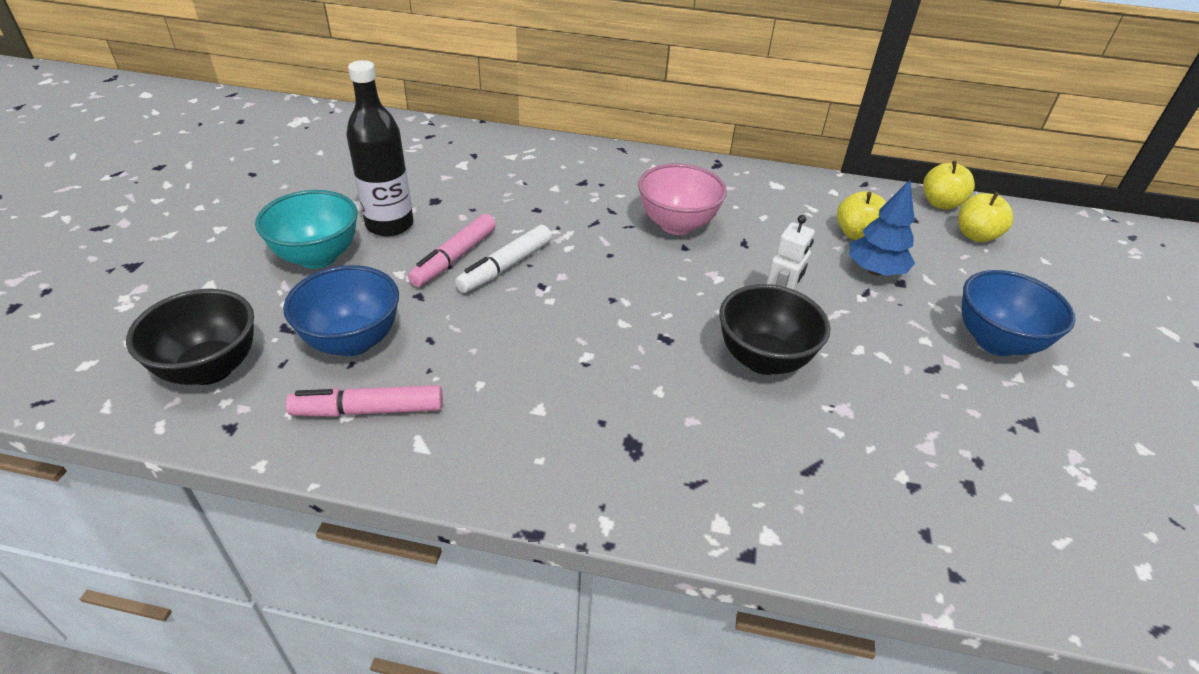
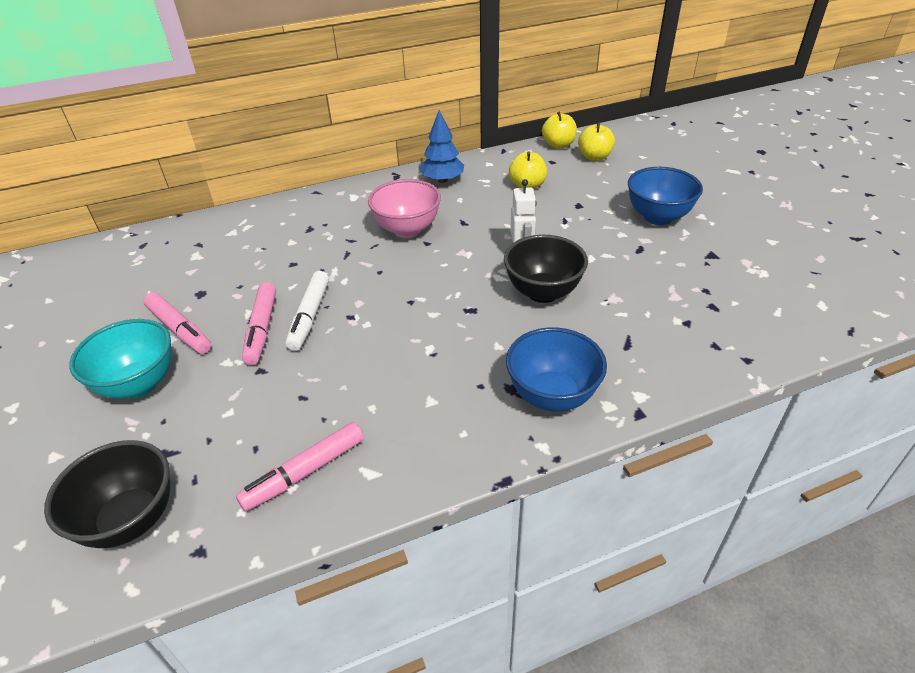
camera: 30 degrees left, 0 degrees up
(352, 341) = (239, 431): blue bowl -> blue bowl (552, 396)
(390, 225) = (179, 329): black bottle -> pink marker
(875, 271) = (558, 204): blue tree -> blue tree (442, 180)

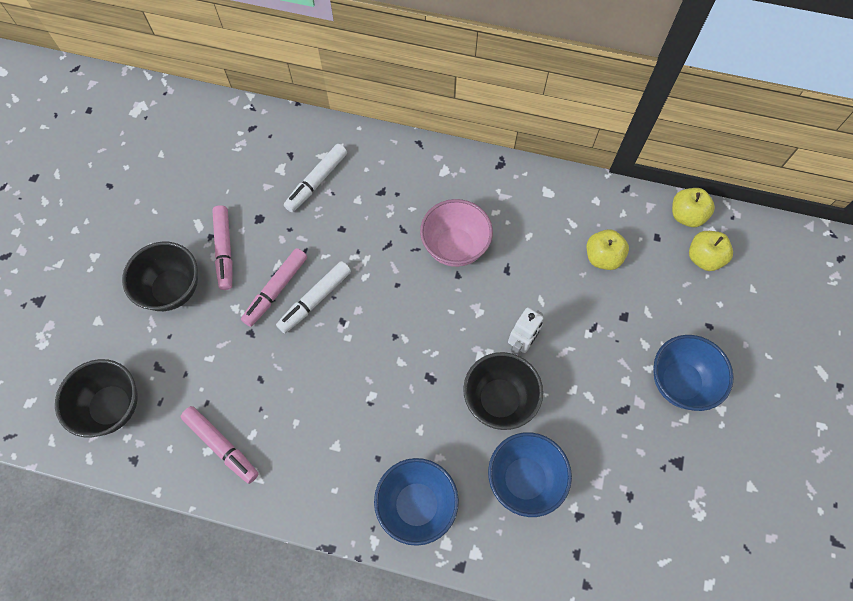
camera: 35 degrees right, 25 degrees up
(139, 384) = (172, 290): turquoise bowl -> black bowl
(240, 248) = (316, 182): none -> white marker
(305, 472) = (221, 446): pink marker -> pink marker turned 135 degrees counterclockwise
(442, 180) = (535, 198): blue tree -> none
(620, 326) = (524, 479): none -> blue bowl

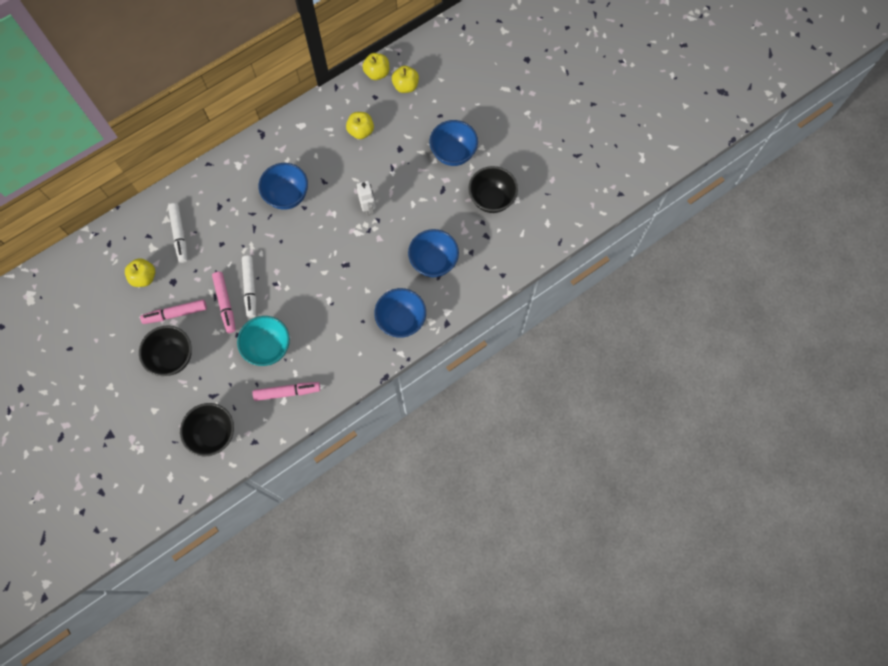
camera: 50 degrees left, 5 degrees up
(224, 250) = (175, 314): pink marker -> pink marker turned 135 degrees clockwise
(241, 188) = (144, 277): none -> yellow apple
(260, 379) = (268, 348): none -> turquoise bowl
(455, 247) = (287, 196): pink bowl -> blue bowl
(499, 400) = (386, 241): black bowl -> black bowl (491, 199)

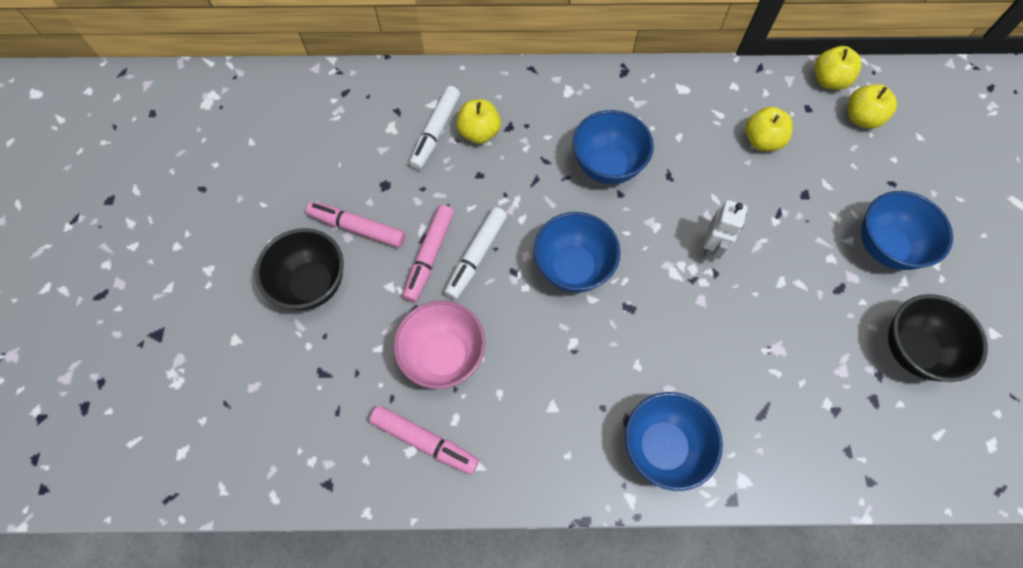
camera: 35 degrees right, 5 degrees down
(144, 277) = (354, 158): yellow apple -> yellow apple (479, 132)
(214, 434) = (283, 431): black bowl -> none
(268, 348) = (444, 356): turquoise bowl -> pink bowl
(433, 262) = (766, 388): blue bowl -> blue bowl (573, 268)

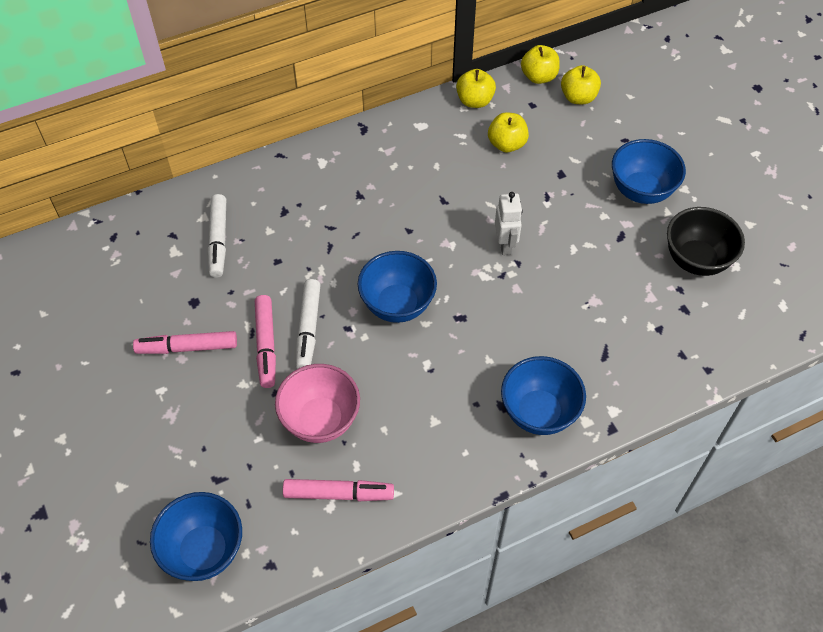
camera: 25 degrees left, 10 degrees down
(312, 284) = (169, 411): black bowl -> none
(479, 132) = (259, 226): yellow apple -> yellow apple (475, 101)
(607, 166) = (386, 212): blue bowl -> blue bowl (204, 551)

